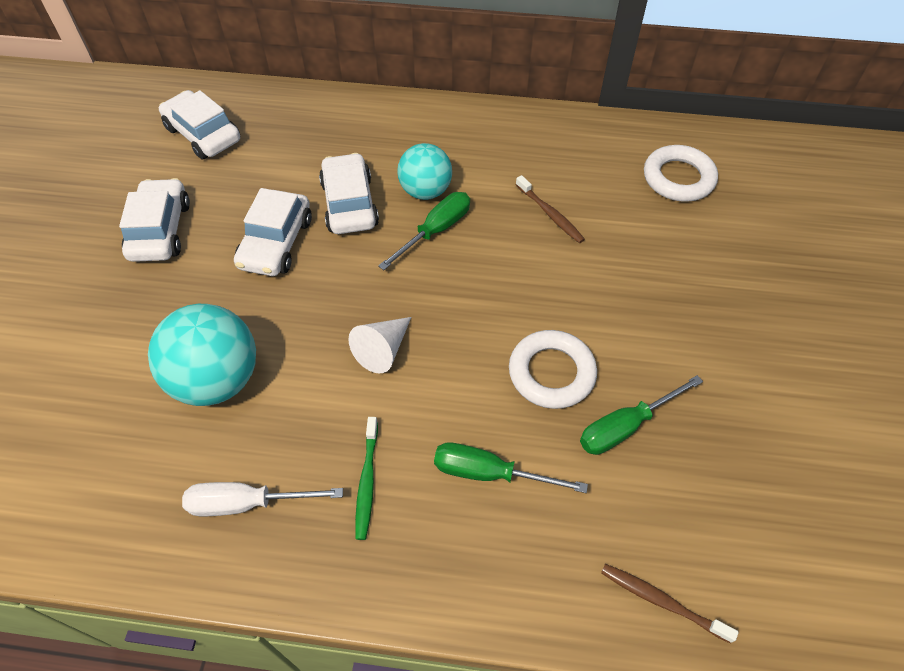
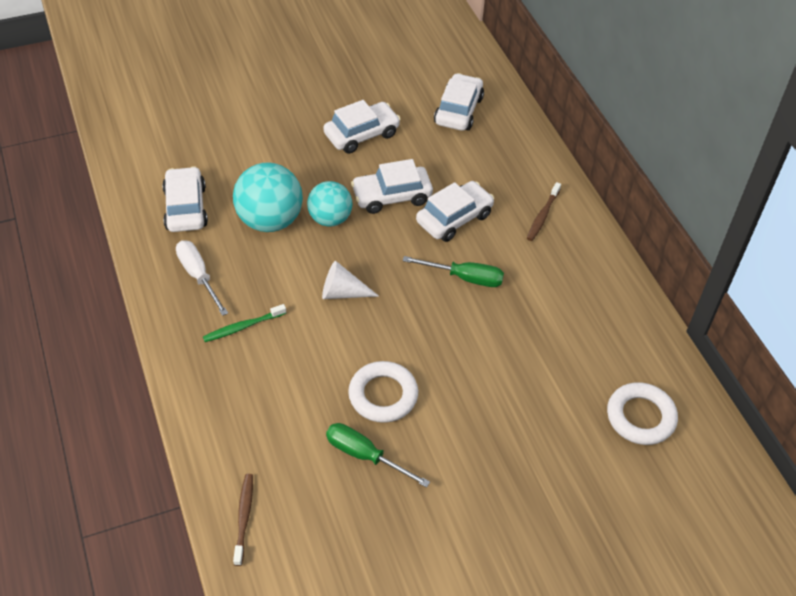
camera: 60 degrees right, 5 degrees down
(115, 472) = (185, 208): none -> white car
(425, 191) = (499, 256): turquoise ball -> turquoise ball (330, 219)
(490, 473) = (284, 389): green screwdriver -> none
(550, 214) = (533, 341): brown toothbrush -> brown toothbrush (543, 215)

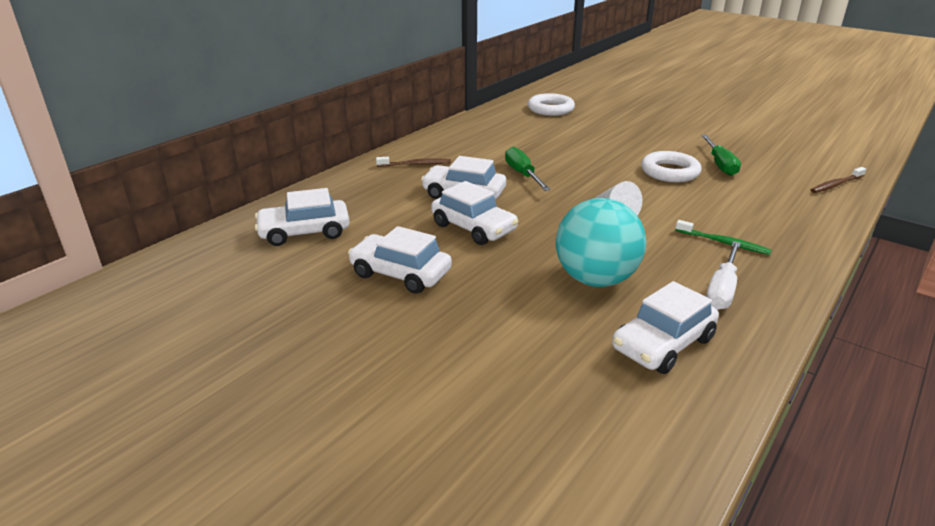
camera: 120 degrees left, 20 degrees down
(330, 219) = (545, 248): turquoise ball -> none

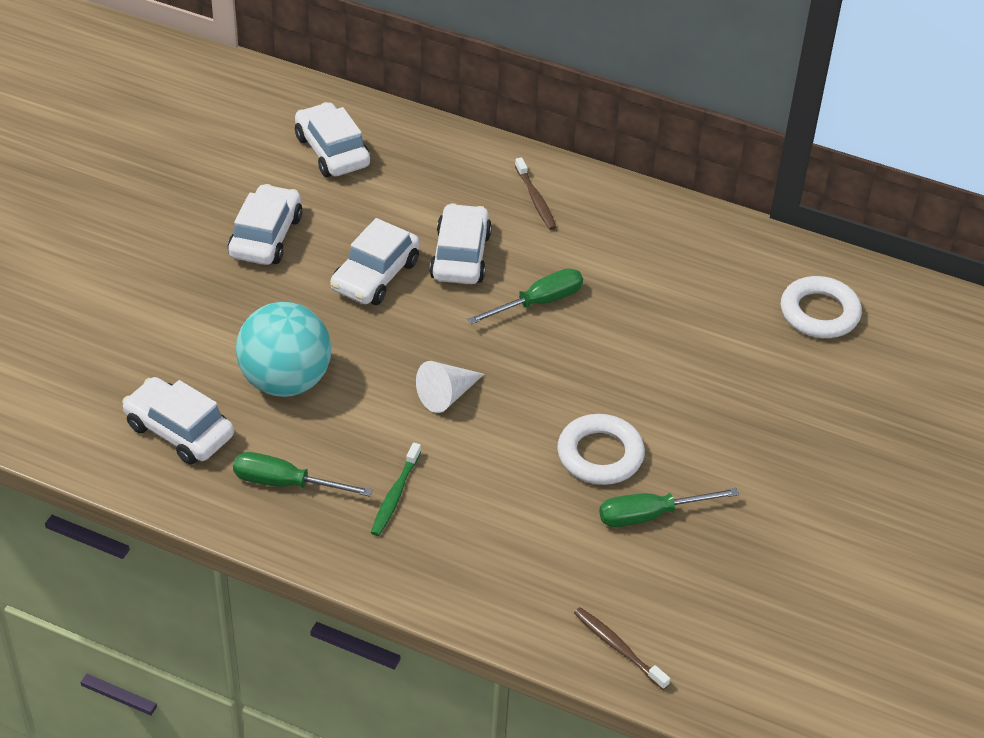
camera: 75 degrees right, 15 degrees up
(722, 289) = (286, 483): white screwdriver -> green screwdriver

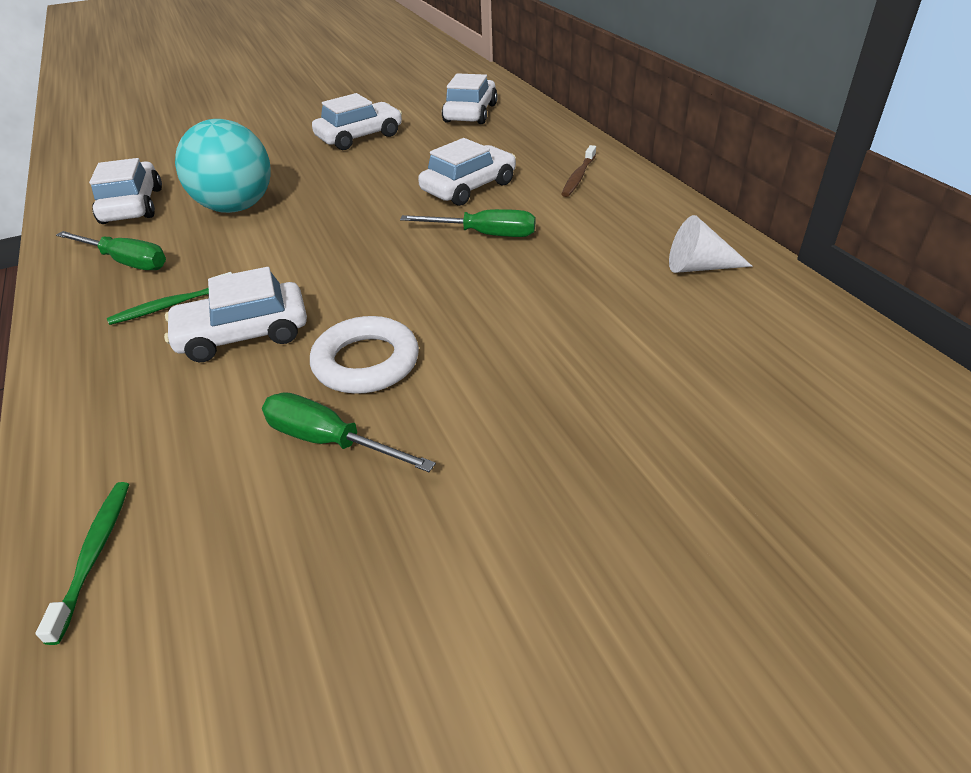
camera: 45 degrees right, 5 degrees down
(286, 483) = (126, 262): green screwdriver -> green screwdriver turned 150 degrees clockwise
(375, 275) = (392, 177): white car -> white car (243, 334)
(447, 395) = (319, 261): white cone -> white cone (699, 267)
(618, 648) = (94, 555): brown toothbrush -> green toothbrush
(819, 313) = (767, 354): white ring -> none

